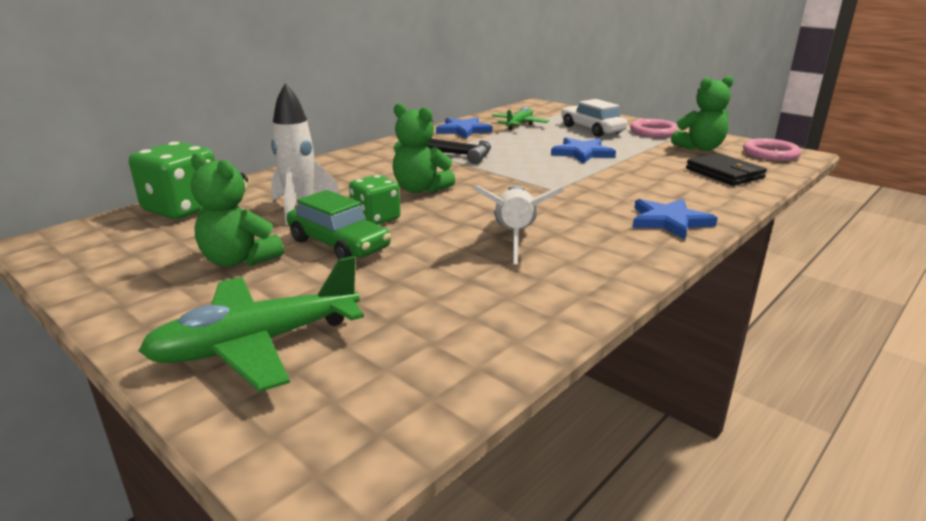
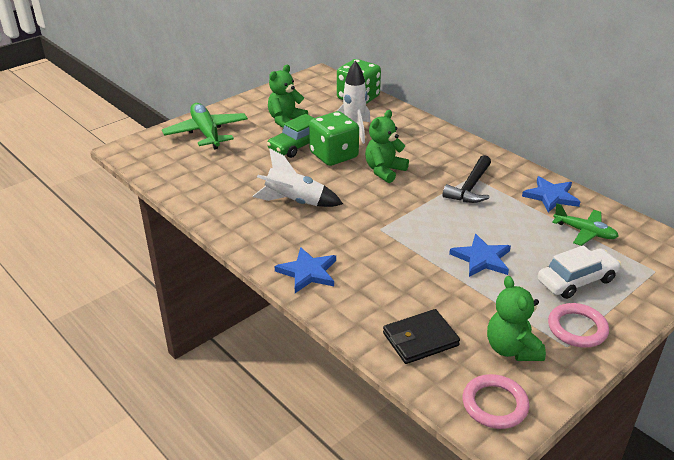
camera: 95 degrees right, 10 degrees up
(376, 218) = (334, 155): green dice -> green dice, size x1.60

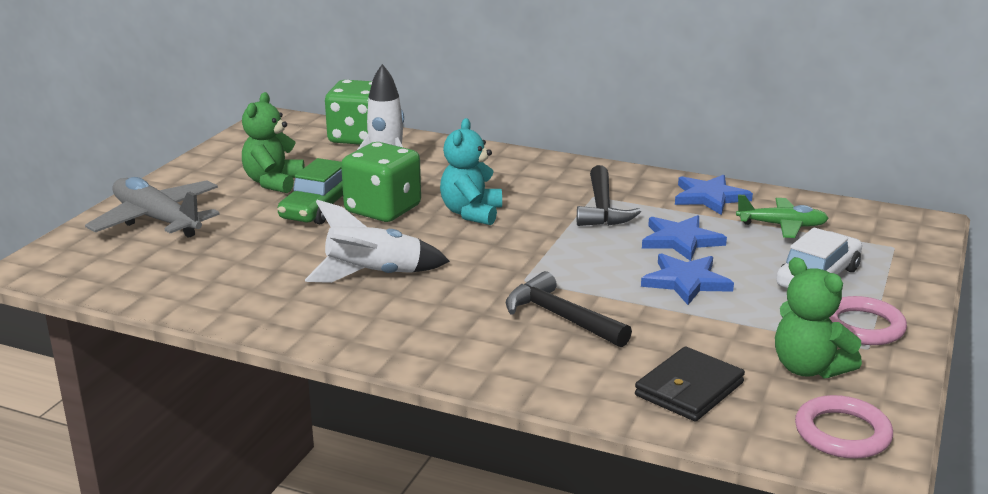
camera: 25 degrees left, 10 degrees down
(206, 133) = (157, 220): green plane -> grey plane
(308, 272) = (468, 353): blue star -> blue star (681, 240)
(381, 262) = (560, 317): none -> black hammer
(384, 171) = (471, 213): green teddy bear -> turquoise teddy bear

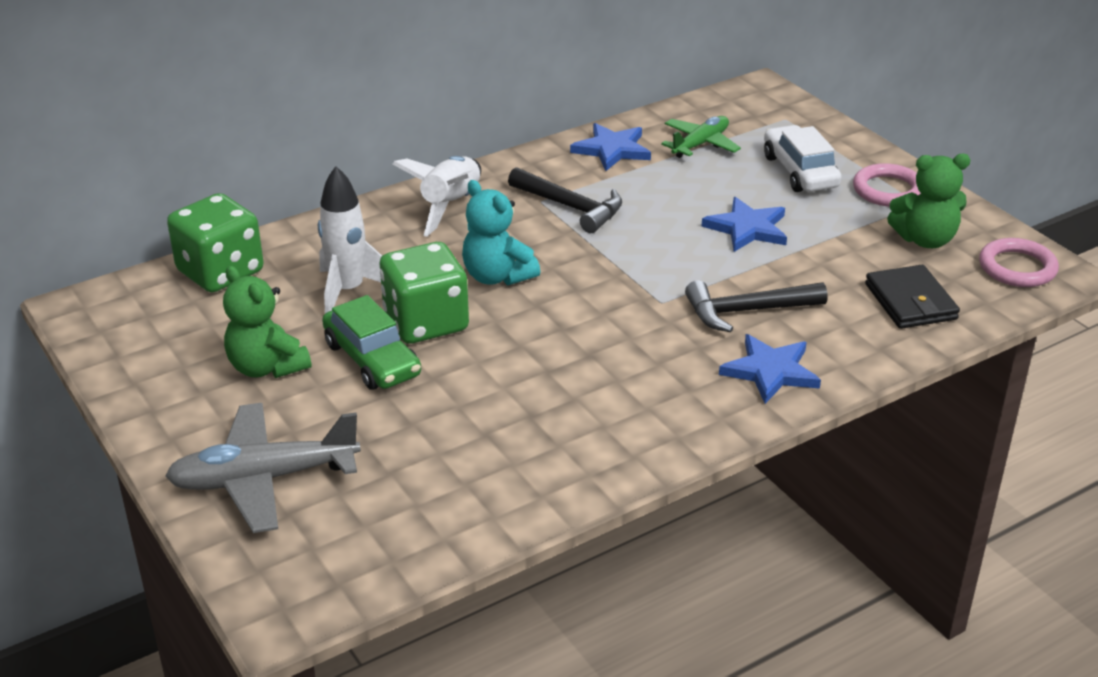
camera: 55 degrees left, 10 degrees up
(374, 275) = (565, 379): white rocket -> white rocket (450, 206)
(681, 240) = (675, 198): blue star -> blue star (770, 371)

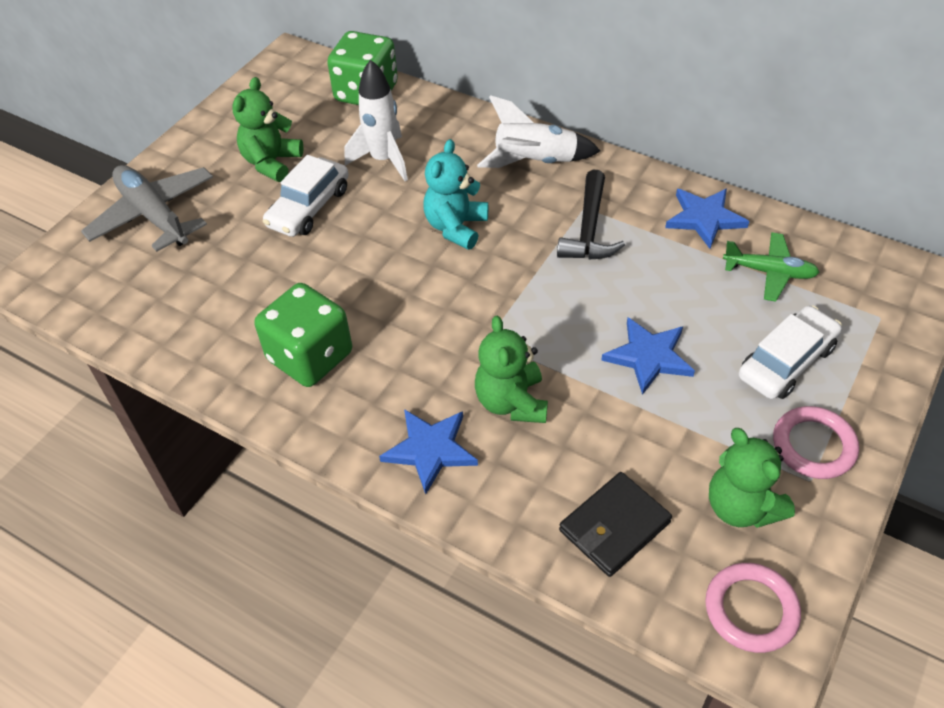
camera: 65 degrees right, 15 degrees up
(372, 359) = (309, 207): green car -> white car
(426, 322) = (370, 215): green dice -> green dice (310, 356)
(746, 311) = (511, 402): black hammer -> green teddy bear

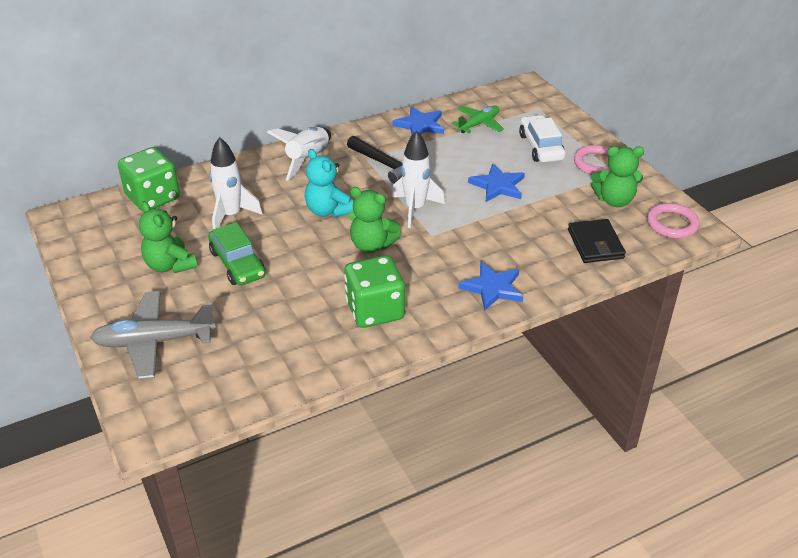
camera: 60 degrees left, 10 degrees down
(309, 207) = (237, 264): white car -> green car
(511, 402) = (485, 244): green teddy bear -> green teddy bear (372, 245)
(525, 299) = (415, 209): none -> white rocket

